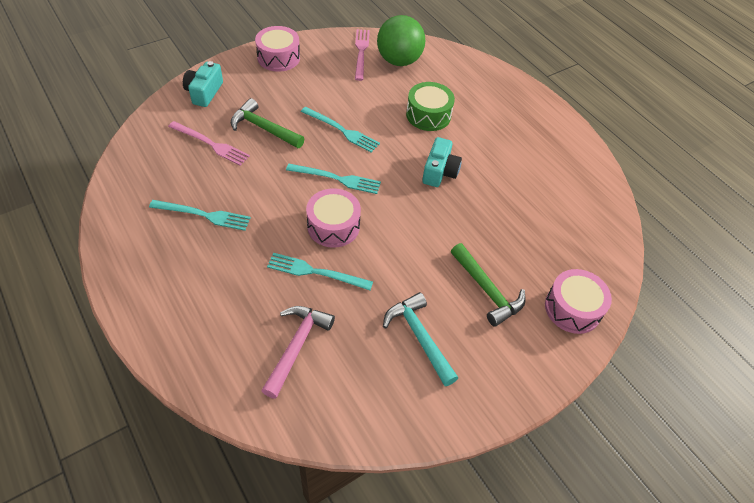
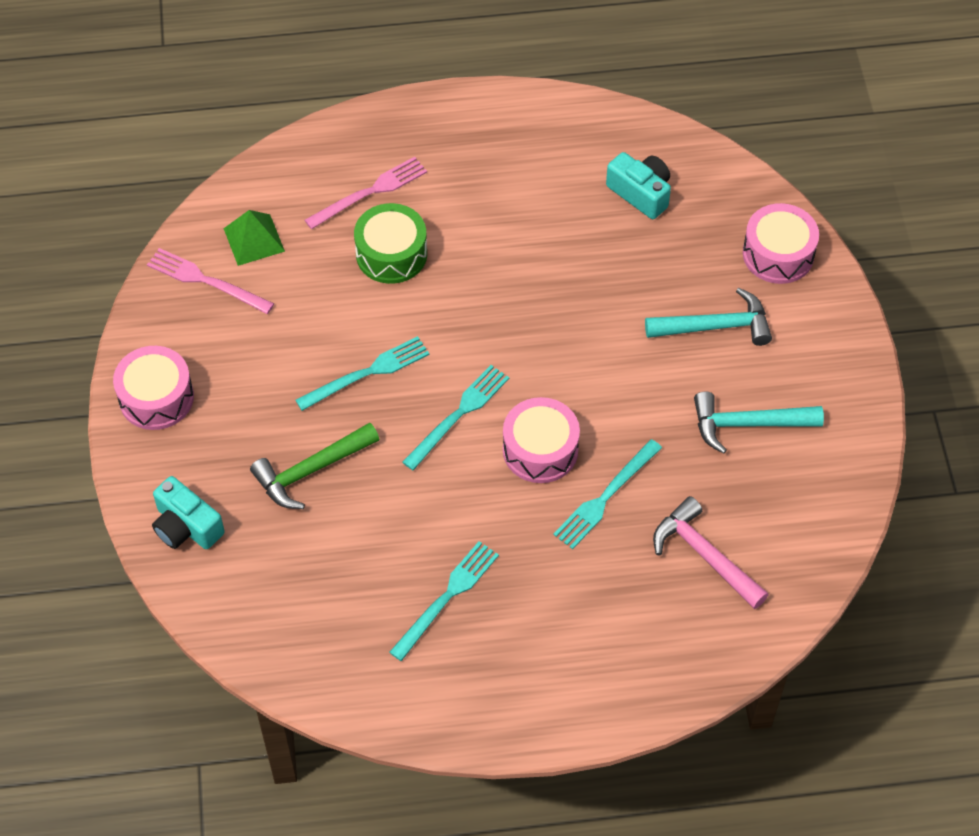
camera: 60 degrees left, 5 degrees up
(211, 144) = (309, 550): pink fork -> pink fork (370, 192)
(399, 61) = (254, 239): green ball -> green pyramid
(439, 172) = (505, 289): turquoise camera -> turquoise camera (641, 193)
(486, 290) = (715, 326): green hammer -> turquoise hammer

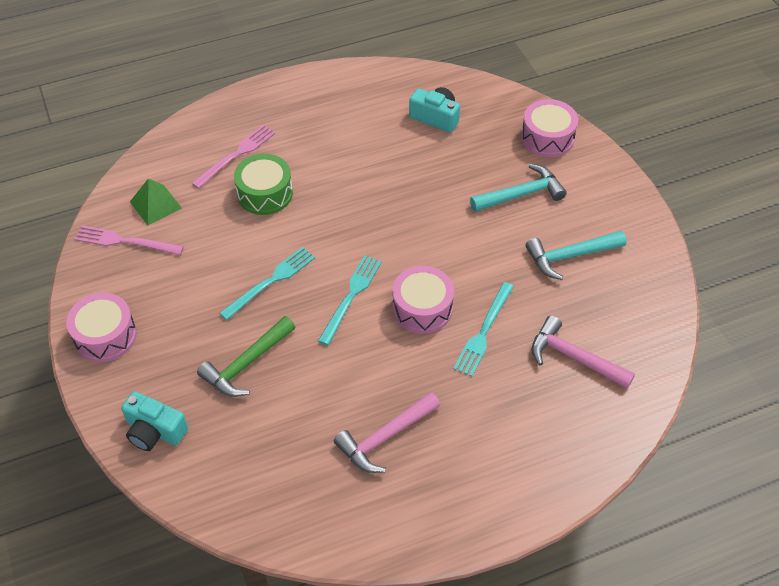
camera: 15 degrees left, 5 degrees down
(447, 597) = (385, 437): turquoise fork -> pink hammer

